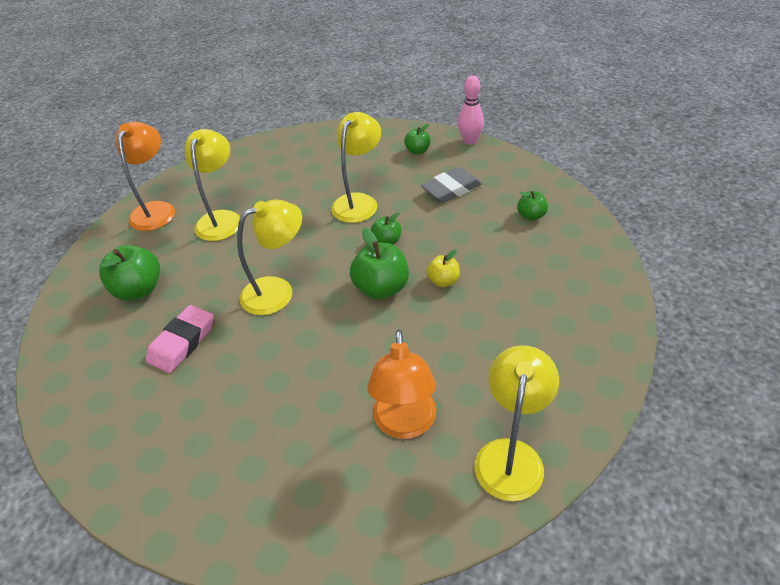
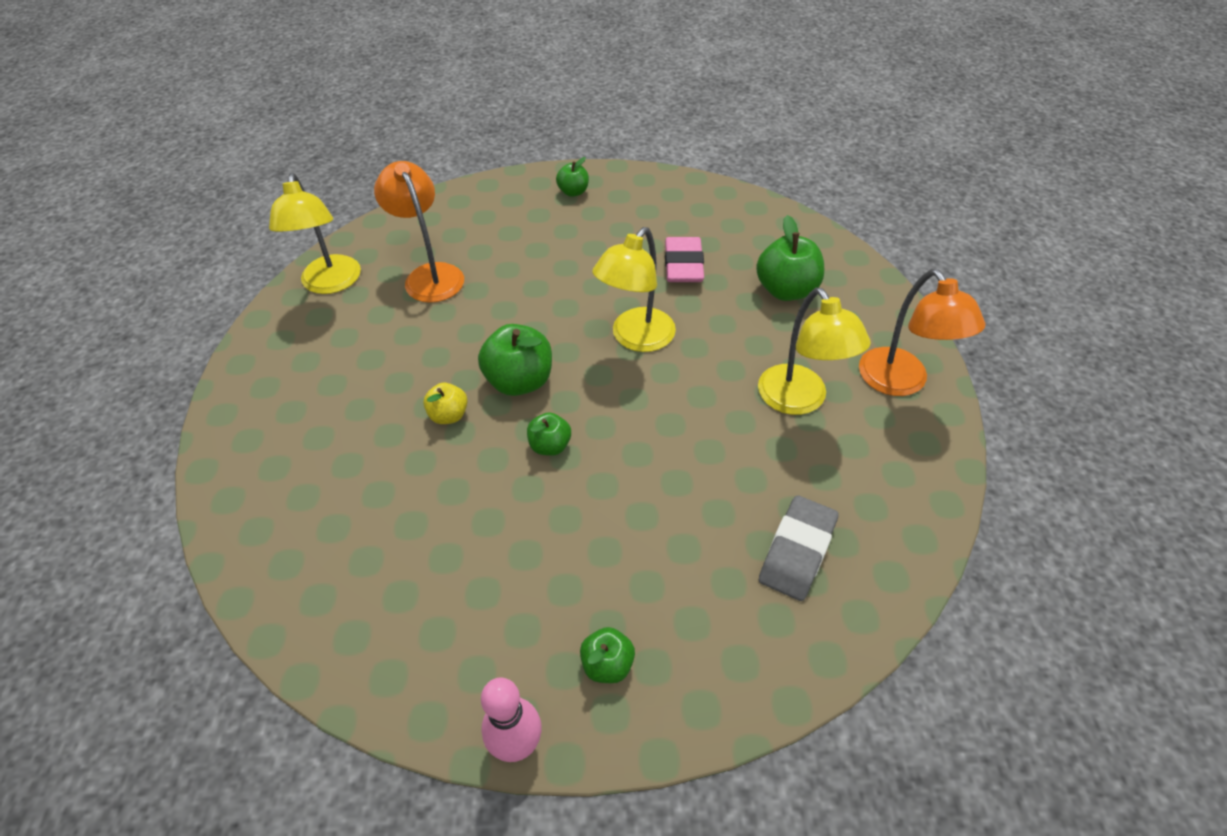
camera: 150 degrees right, 5 degrees up
(359, 202) = (633, 499): yellow lamp -> none
(451, 189) = (500, 582): grey eraser -> grey eraser (797, 551)
(531, 216) = (352, 570): green apple -> green apple (573, 192)

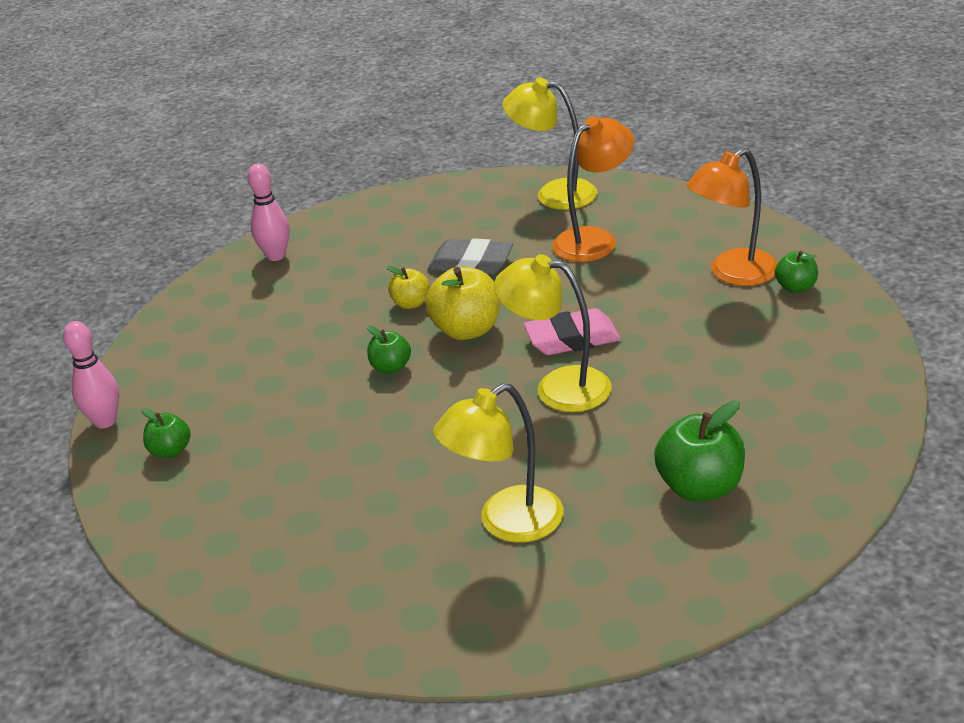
camera: 80 degrees right, 15 degrees down
(264, 525) = (276, 256): none -> pink bowling pin
(331, 284) = (554, 194): yellow lamp -> yellow lamp turned 45 degrees clockwise
(519, 381) = (467, 330): green apple -> yellow apple
(683, 265) = (704, 396): pink eraser -> pink eraser (572, 339)
(797, 551) = (298, 547): grey eraser -> grey eraser (471, 263)
(900, 382) = (569, 608): orange lamp -> orange lamp (733, 274)

